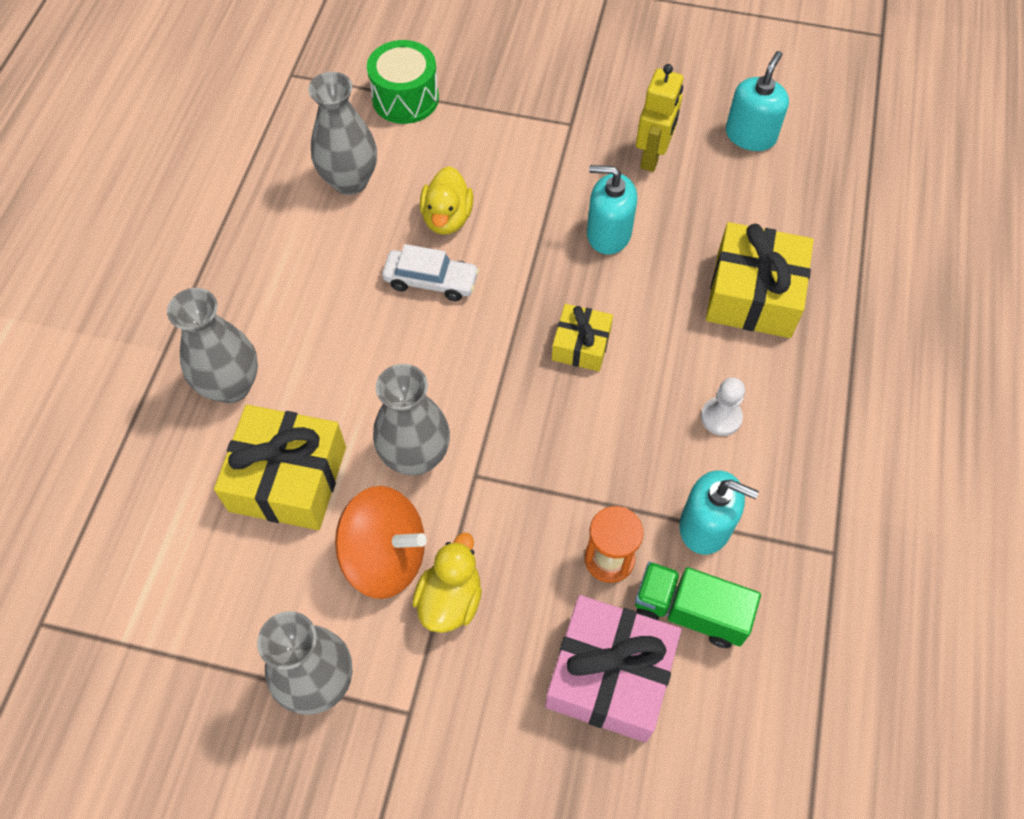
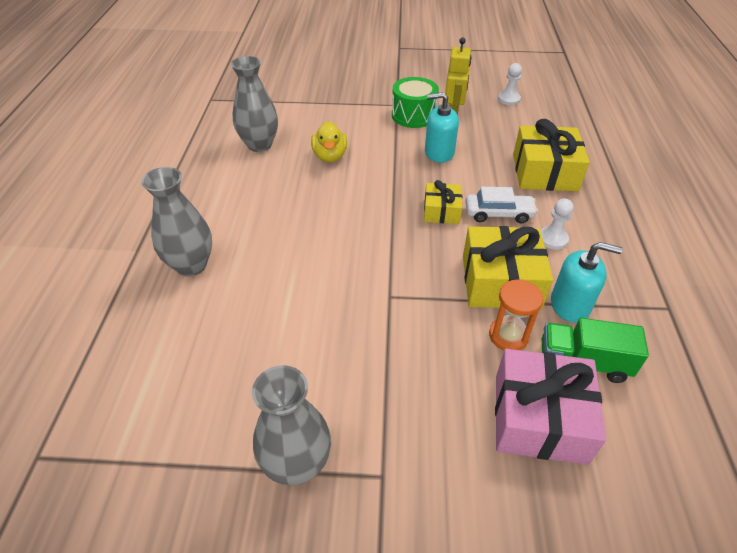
camera: 10 degrees left, 15 degrees down
(288, 479) = (245, 318): yellow gift -> yellow gift (500, 281)
(385, 556) = (334, 360): orange spinning top -> none
(405, 98) = (288, 103): green drum -> green drum (413, 115)
(415, 456) = (341, 290): grey vase -> none
(431, 281) = (327, 189): white car -> white car (498, 214)
(450, 599) = (394, 382): yellow duck -> none
(750, 135) = (509, 99): turquoise soap dispenser -> white pawn

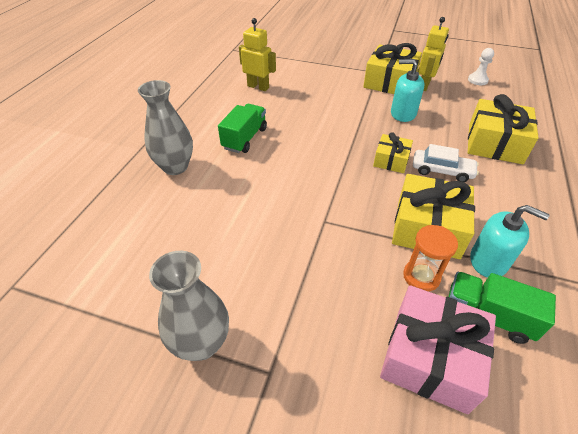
camera: 15 degrees right, 0 degrees up
(259, 145) = (258, 87): grey vase -> yellow robot
(265, 214) = (245, 138): none -> green truck
(330, 156) = (310, 103): yellow duck -> none
(413, 115) = (390, 82): green drum -> yellow gift
(552, 239) = (487, 201): white pawn -> none

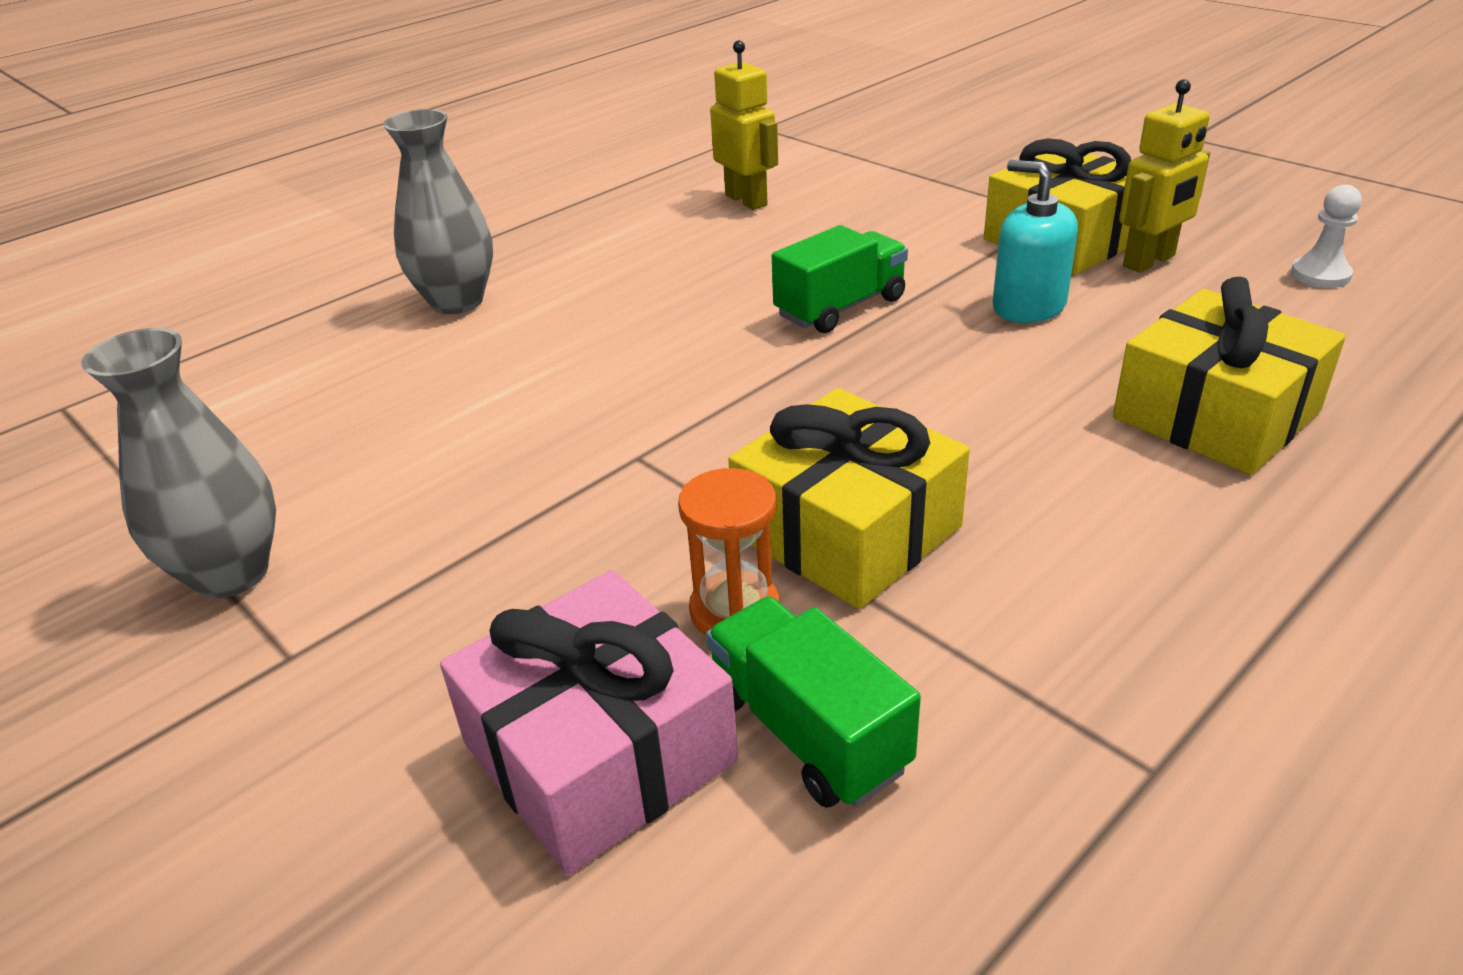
camera: 30 degrees right, 10 degrees down
(245, 138) = (627, 283): green truck -> green truck (840, 307)
(391, 160) = (899, 387): yellow gift -> none
(442, 171) = (1004, 436): white car -> none
(488, 261) = (927, 635): turquoise soap dispenser -> none

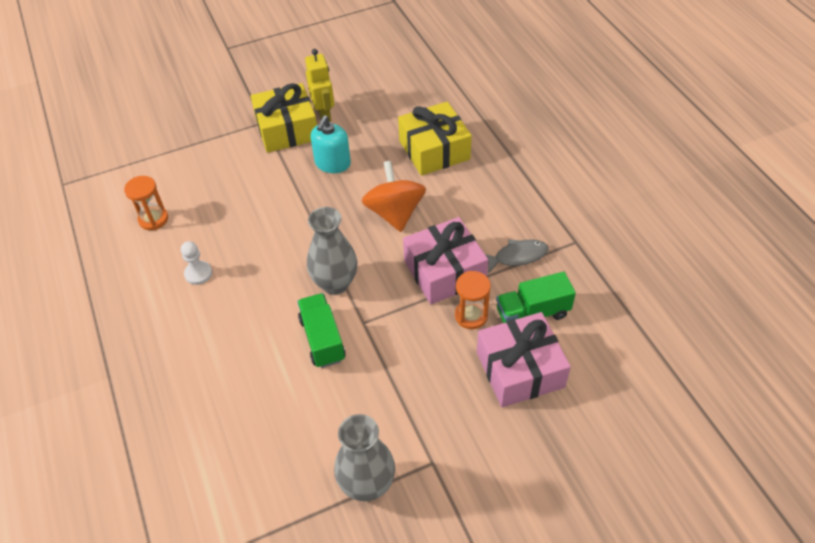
camera: 70 degrees left, 15 degrees up
(457, 302) = (172, 369): grey vase -> grey vase (335, 283)
(746, 200) = (153, 219): yellow robot -> orange hourglass
(840, 307) = (291, 221): green truck -> green truck (322, 339)
(847, 531) = (444, 271): yellow gift -> pink gift
(965, 414) = (395, 213): none -> orange spinning top
(991, 649) = (517, 256): none -> grey fish
(1028, 306) = (332, 163): turquoise soap dispenser -> turquoise soap dispenser turned 45 degrees counterclockwise
(1320, 275) = (367, 78): white pawn -> white pawn (198, 273)

